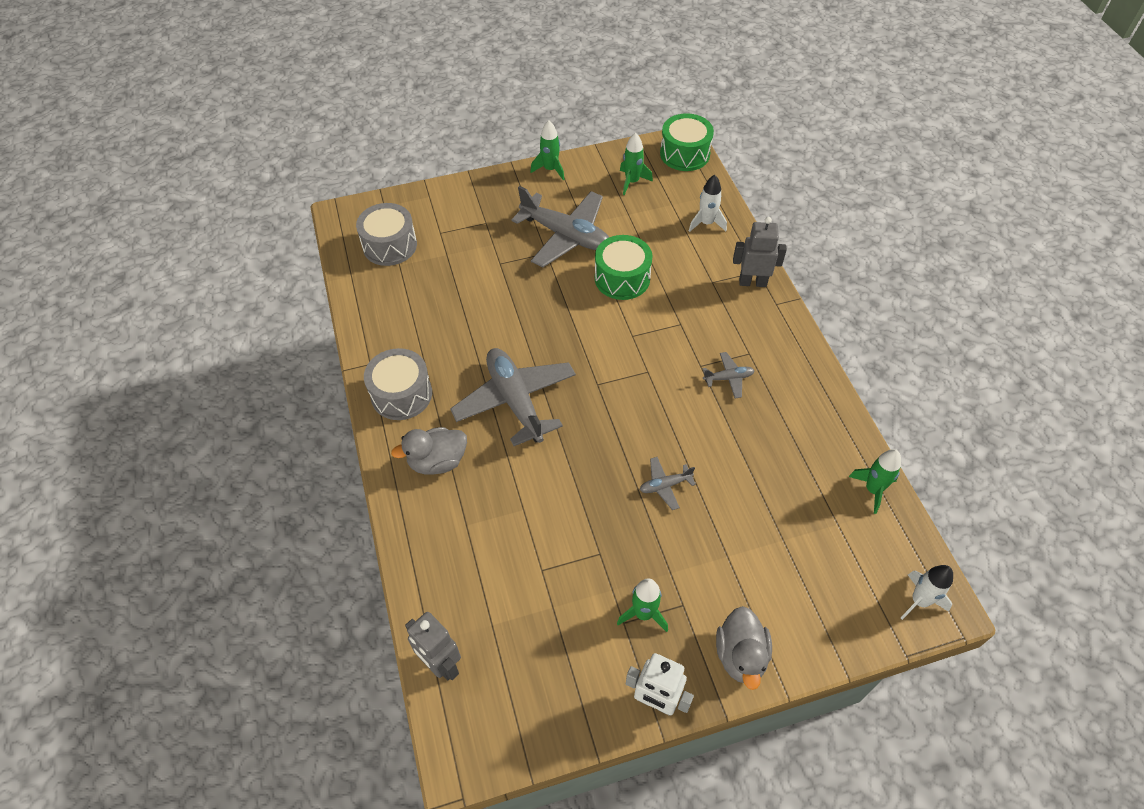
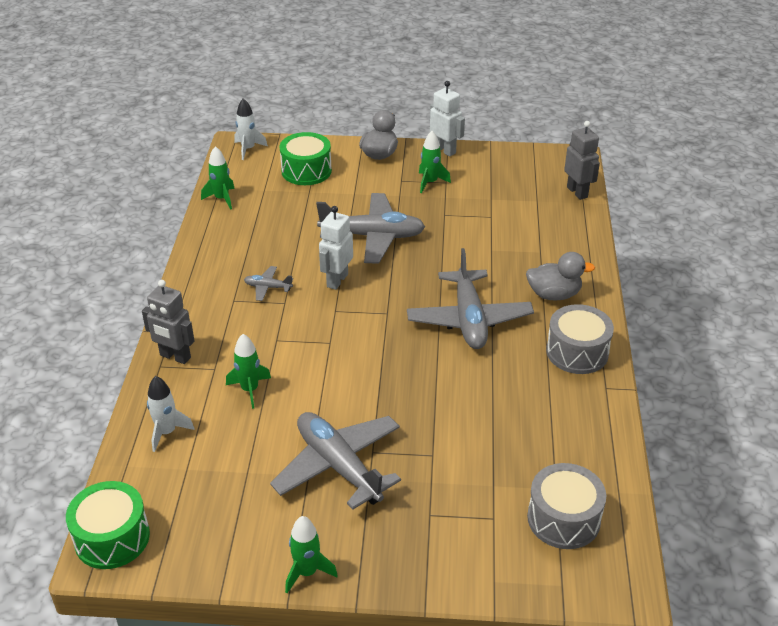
camera: 160 degrees left, 15 degrees down
(622, 278) = (304, 398): green drum -> green drum (306, 171)
(632, 182) = (211, 516): green rocket -> green rocket (250, 390)
(665, 485) = (372, 236): grey plane -> grey plane, size x2.25
(667, 409) = (337, 280): none -> white robot

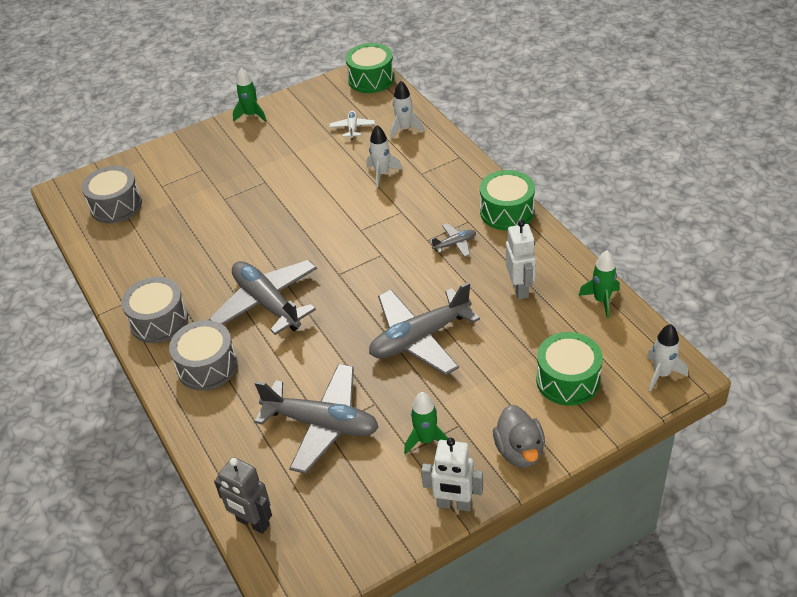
camera: 150 degrees right, 5 degrees up
(175, 357) = (457, 166): grey robot -> none
(194, 291) = (507, 212): none -> green drum
(215, 469) = (352, 128): none -> white plane
(250, 390) = (382, 174): green rocket -> white rocket
(337, 280) = (406, 279): white robot -> white robot (520, 289)
(338, 466) = (279, 164): grey plane -> grey plane (322, 424)
(554, 294) = (207, 366): grey duck -> grey drum

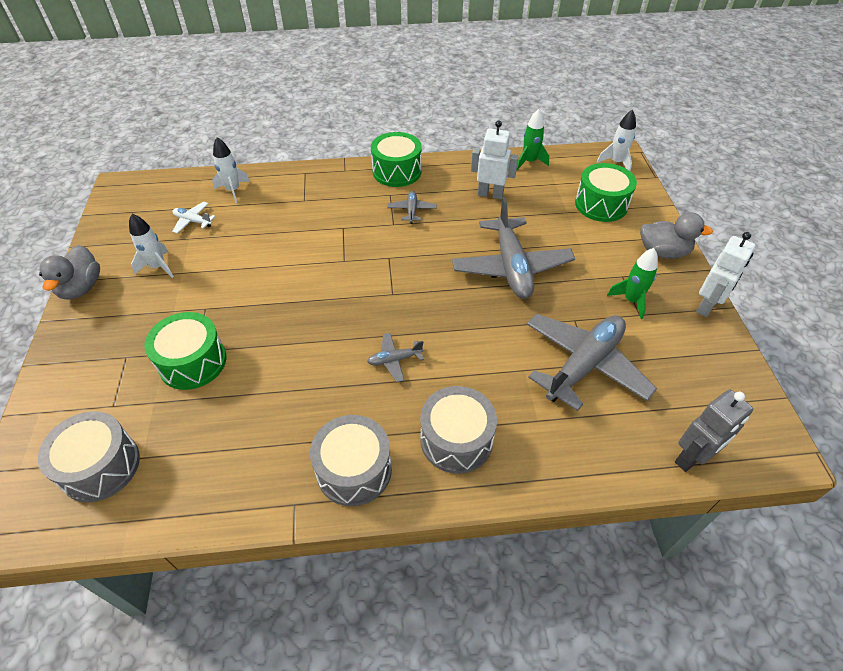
camera: 70 degrees left, 5 degrees up
(251, 115) = (81, 288): green rocket -> grey duck
(267, 303) = (394, 360): grey plane -> grey plane, size x0.44
(371, 79) = (135, 187): green drum -> green drum (193, 362)
(382, 174) = (280, 223): white rocket -> white rocket (158, 267)

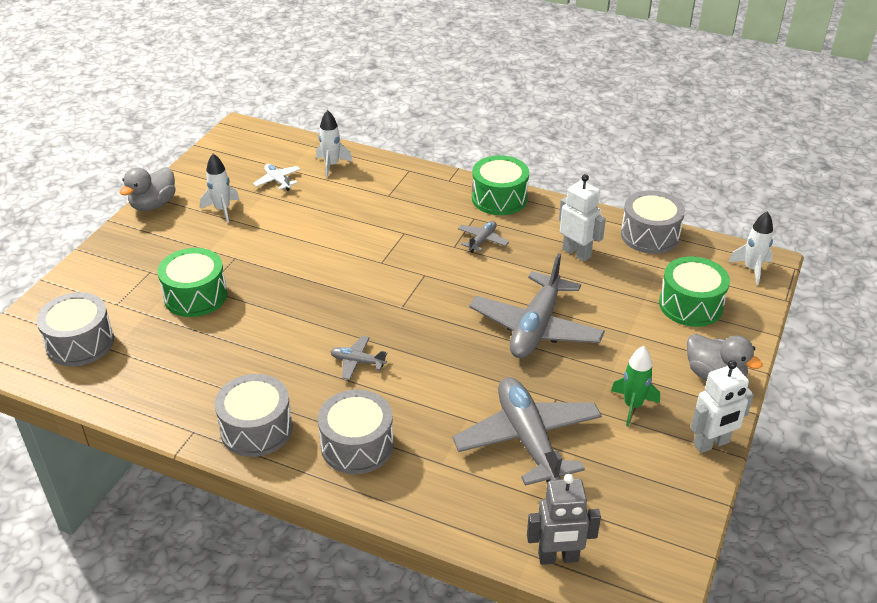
camera: 30 degrees right, 10 degrees down
(529, 162) = (650, 235): green rocket -> grey drum
(584, 365) = (528, 439): grey plane -> grey plane turned 90 degrees counterclockwise

